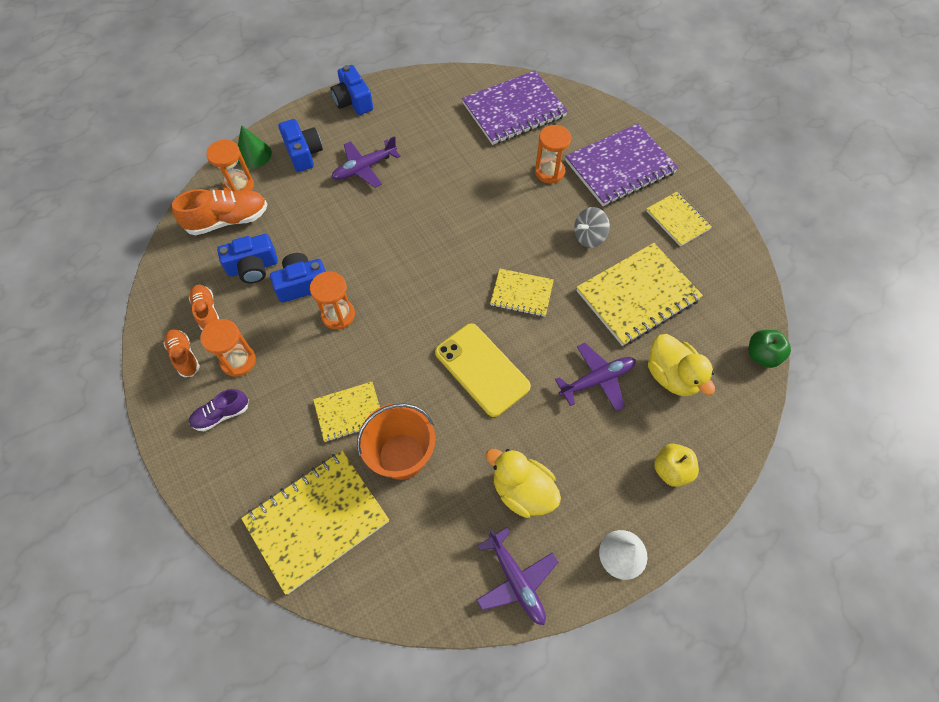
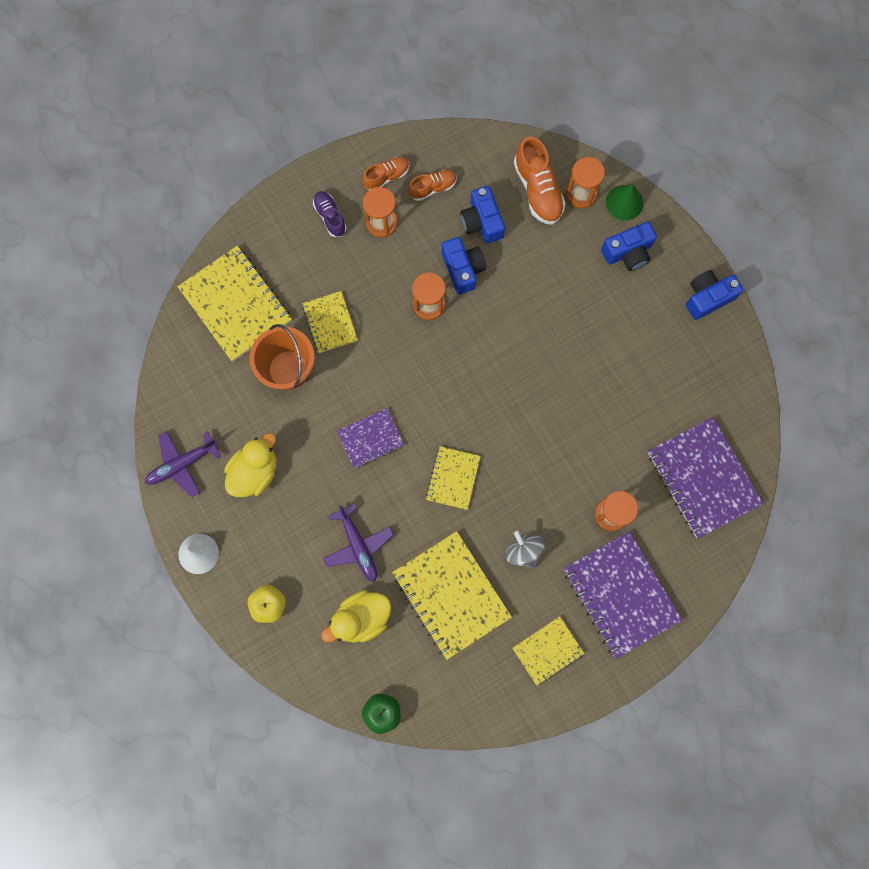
camera: 90 degrees right, 15 degrees up
(365, 168) = (610, 317): purple plane -> none
(482, 369) = (370, 438): yellow phone -> purple notebook

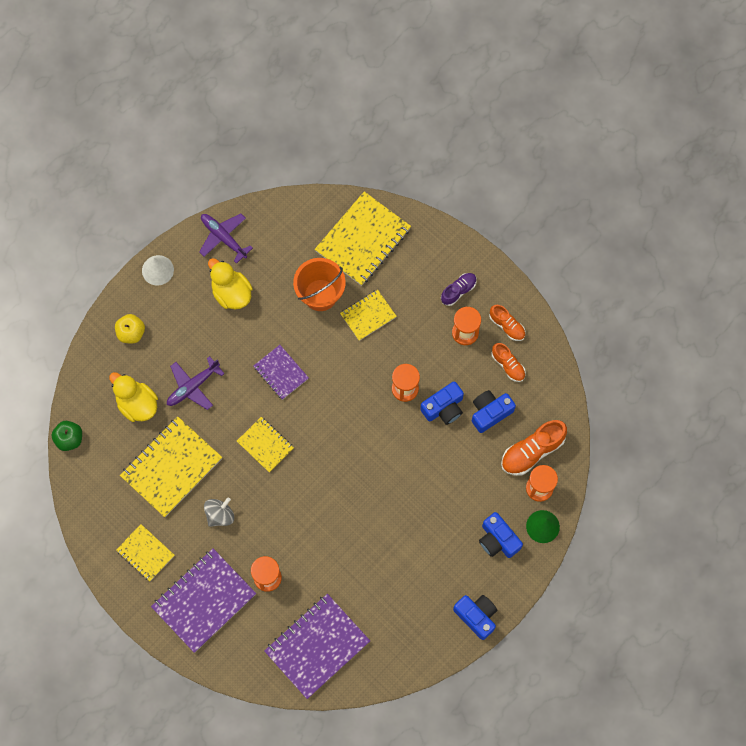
camera: 75 degrees right, 5 degrees down
(255, 472) = (231, 293): yellow duck -> yellow duck turned 150 degrees counterclockwise
(453, 478) = (265, 445): yellow notebook -> yellow notebook turned 45 degrees clockwise

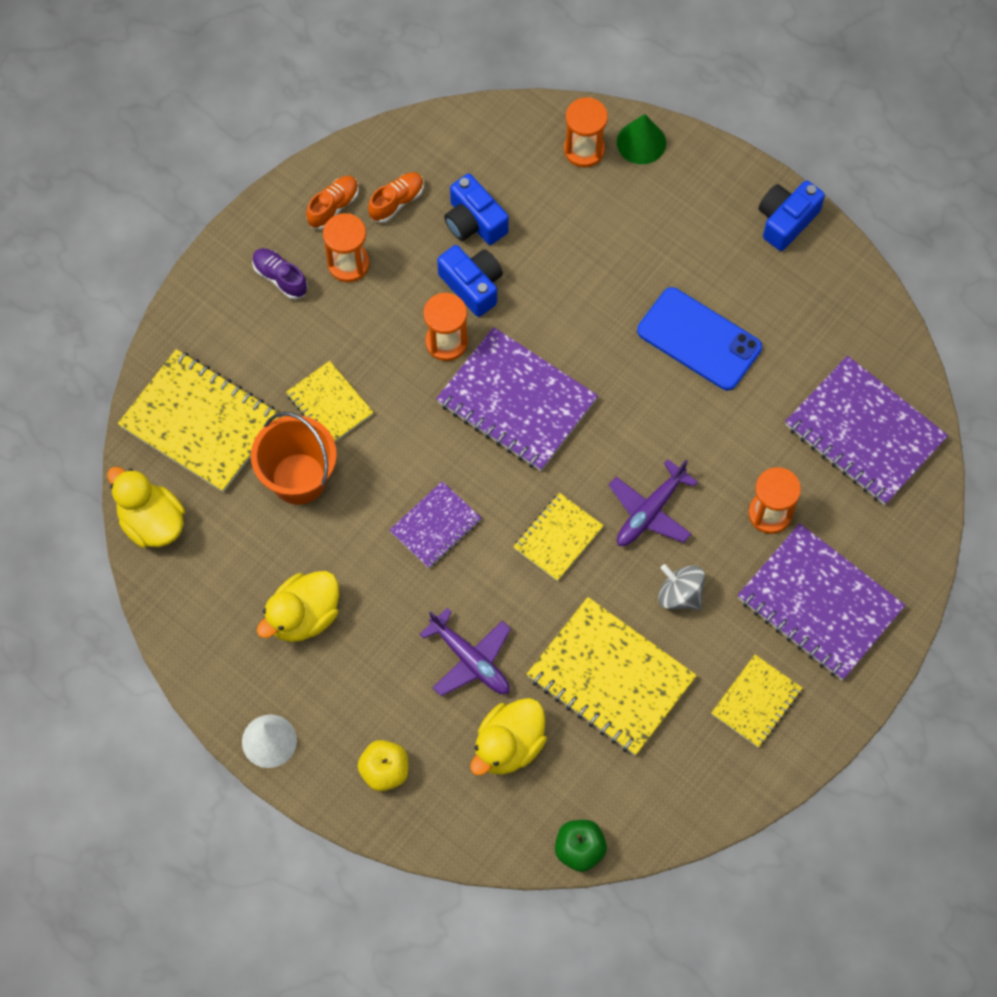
camera: 95 degrees left, 5 degrees down
(224, 238) = (206, 639): purple plane -> purple plane (650, 511)
(301, 210) = (152, 522): none -> yellow duck
(359, 428) = (516, 401): none -> purple notebook
(393, 547) = (699, 339): none -> blue phone
(498, 540) = (669, 199): blue camera -> none
(532, 451) = (529, 162): orange shoe -> none

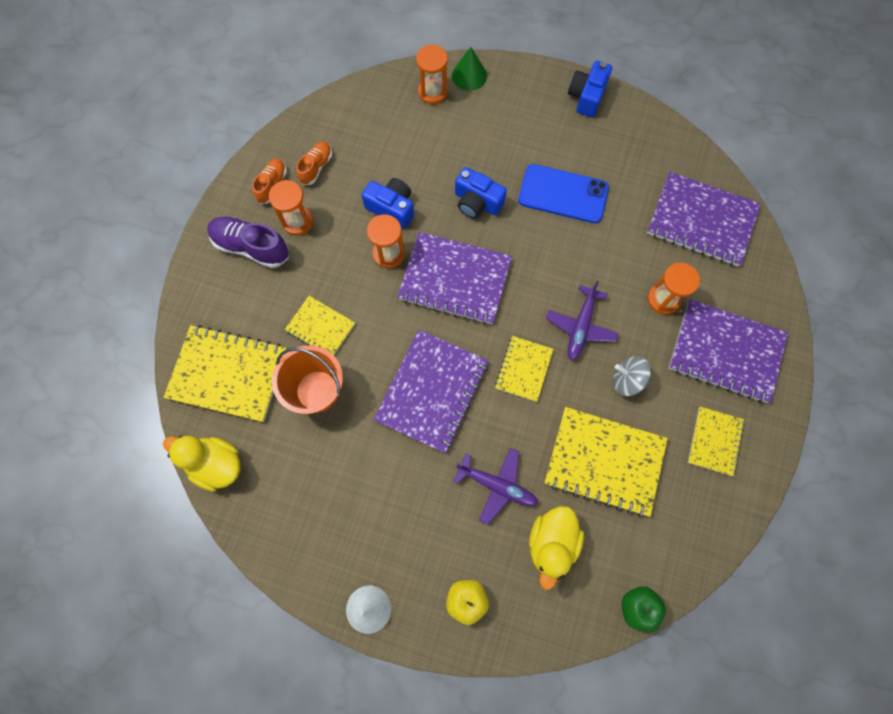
camera: 20 degrees left, 5 degrees up
(280, 278) = (251, 247): purple shoe -> purple shoe, size x1.65
(303, 616) = (359, 497): yellow duck -> none
(435, 526) = (432, 391): purple notebook -> purple notebook, size x1.78
(474, 221) = (376, 163): blue camera -> blue camera (477, 202)

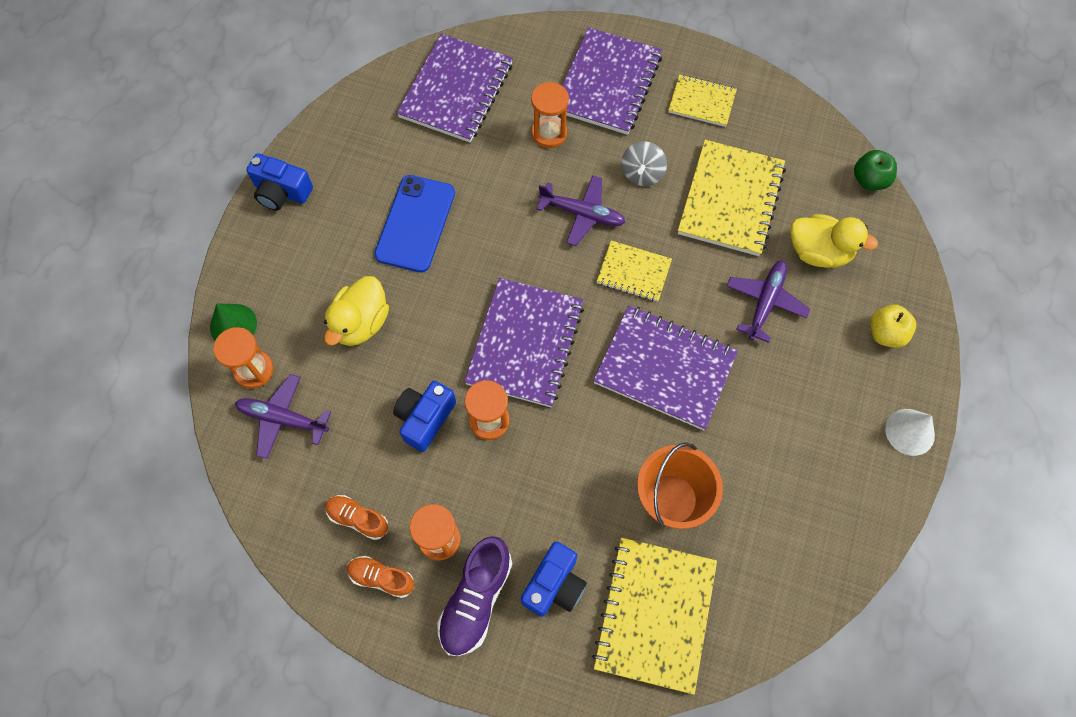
camera: 90 degrees left, 5 degrees down
(216, 464) = (770, 618): yellow duck -> yellow duck (361, 323)
(320, 327) = (589, 500): yellow notebook -> none
(394, 114) = (283, 419): none -> purple plane
(477, 202) = (421, 318): blue camera -> blue camera (554, 585)

